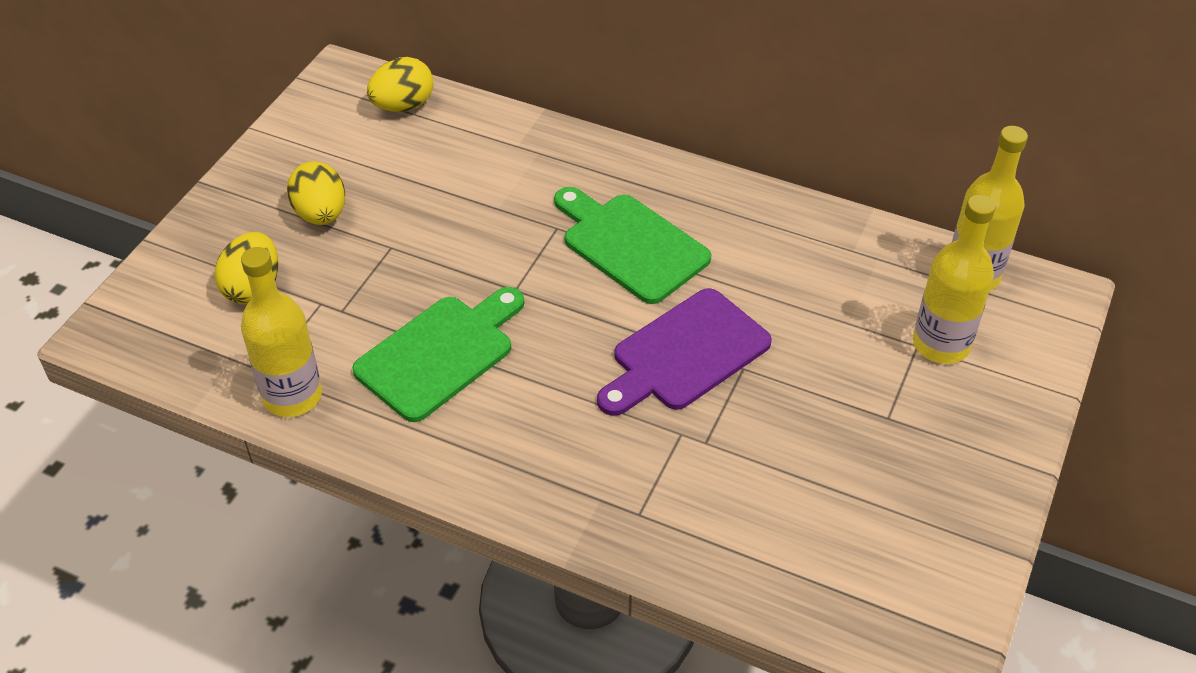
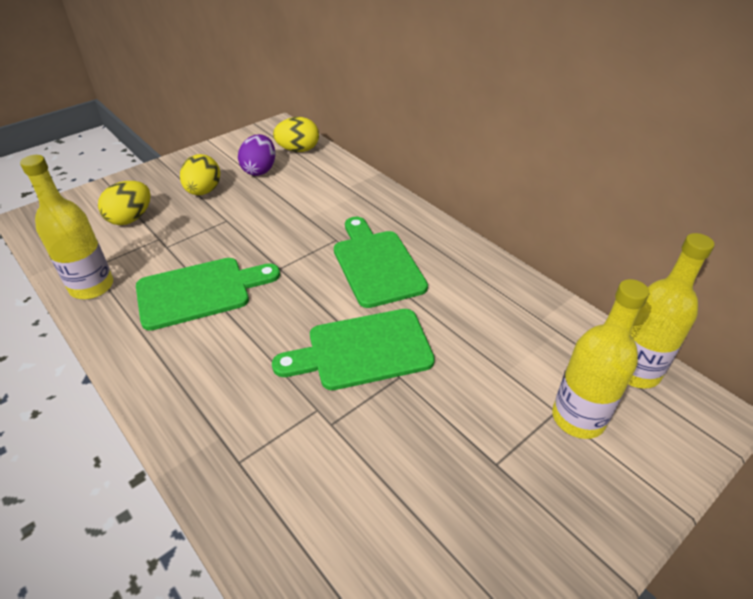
camera: 25 degrees right, 5 degrees down
(374, 156) = (260, 170): none -> purple egg
(686, 354) = (363, 350): purple cutting board -> green cutting board

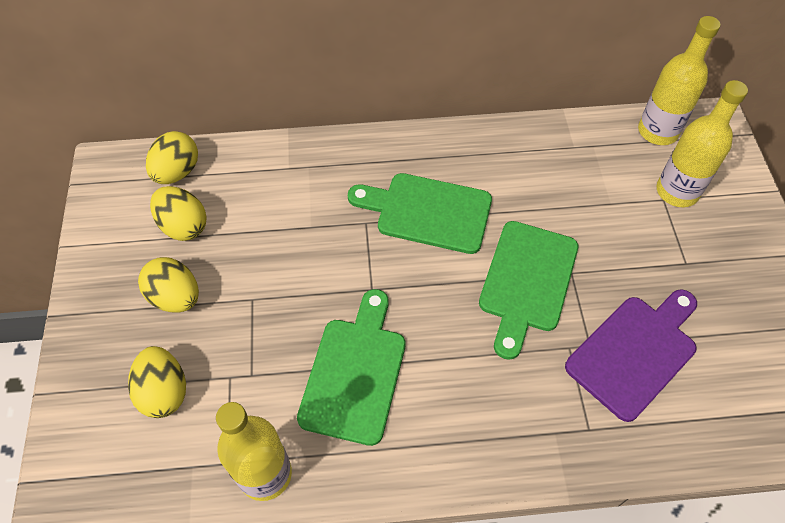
camera: 55 degrees left, 15 degrees up
(260, 170) = (183, 226): purple egg -> yellow egg
(350, 463) = (634, 352): none -> purple cutting board

